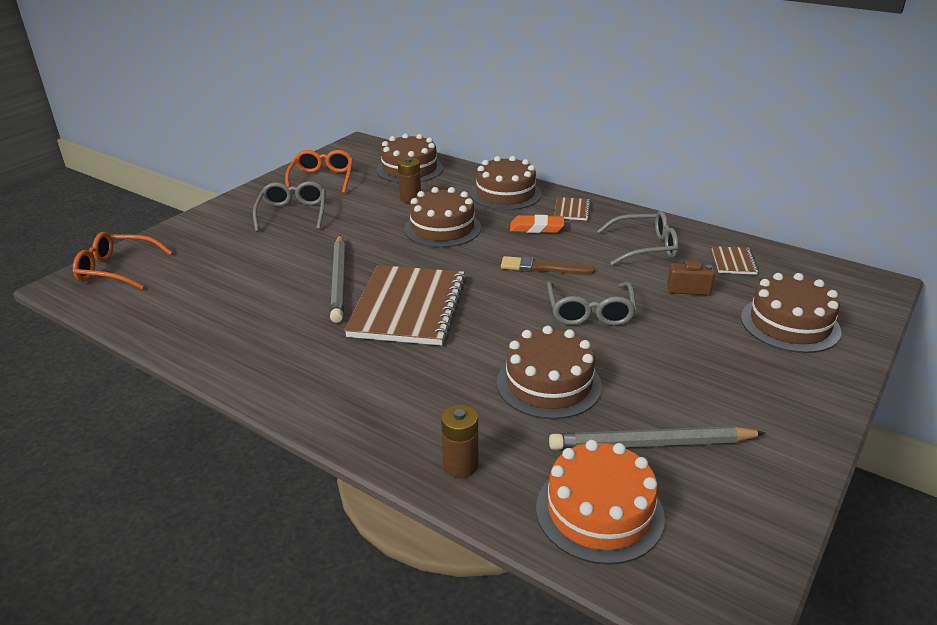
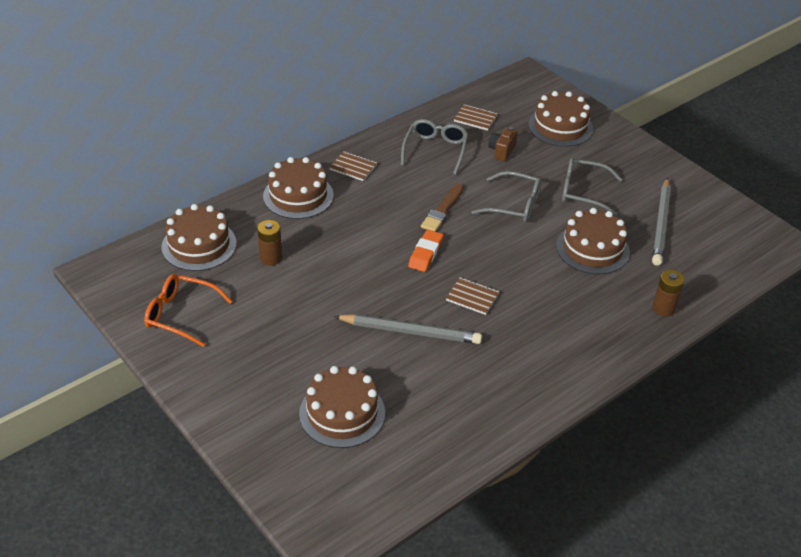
camera: 75 degrees left, 10 degrees up
(116, 269) = (313, 499): orange glasses -> none
(293, 213) = (255, 348): grey glasses -> grey glasses (582, 192)
(408, 308) = (472, 297): brown notebook -> brown notebook, size x0.43
(442, 228) = (345, 250): brown cake -> brown cake (342, 413)
(536, 228) = (375, 195): orange eraser -> orange eraser (425, 253)
(599, 511) = (711, 262): orange cake -> none

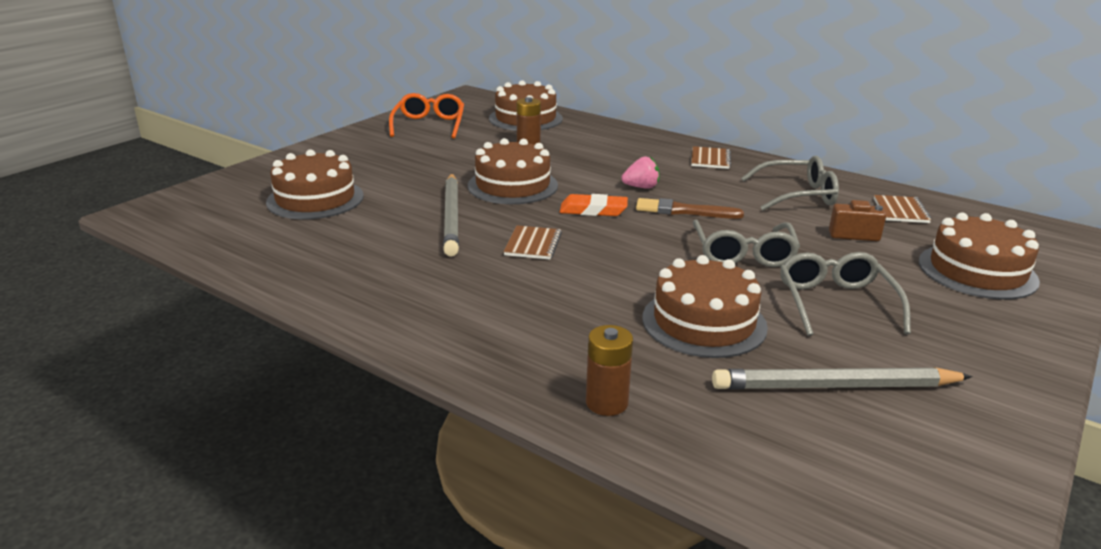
camera: 75 degrees right, 15 degrees down
(298, 196) = (634, 143): brown cake -> brown cake (512, 185)
(393, 218) = (641, 187): none -> pink strawberry

